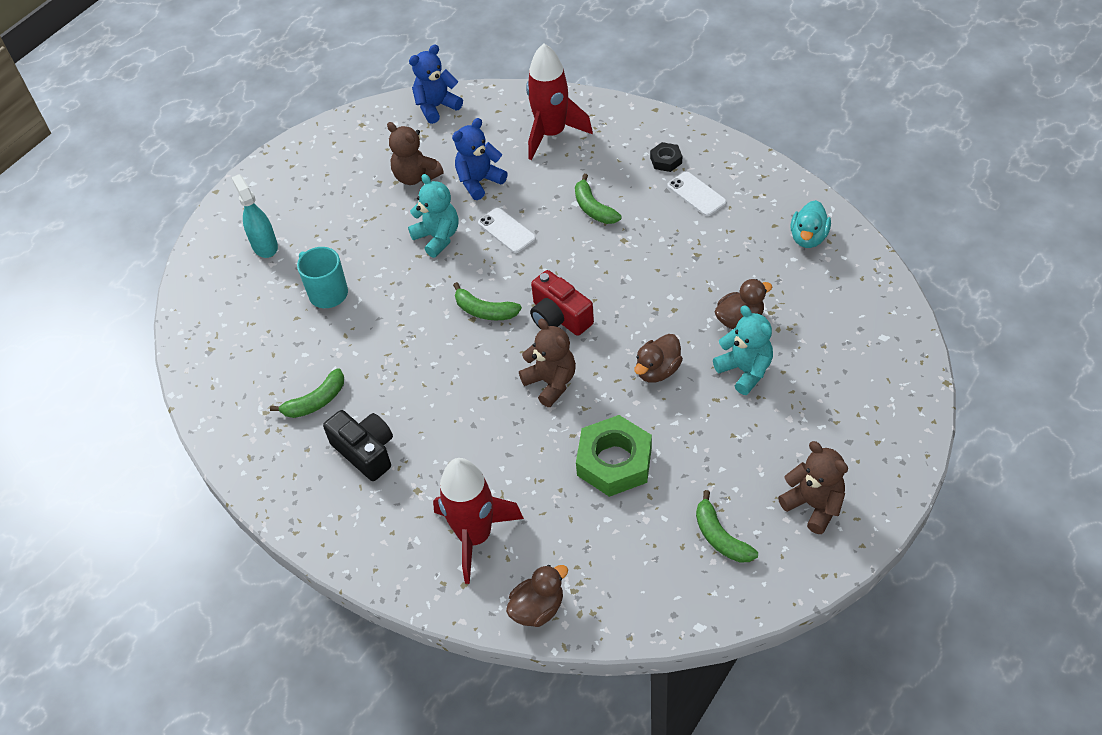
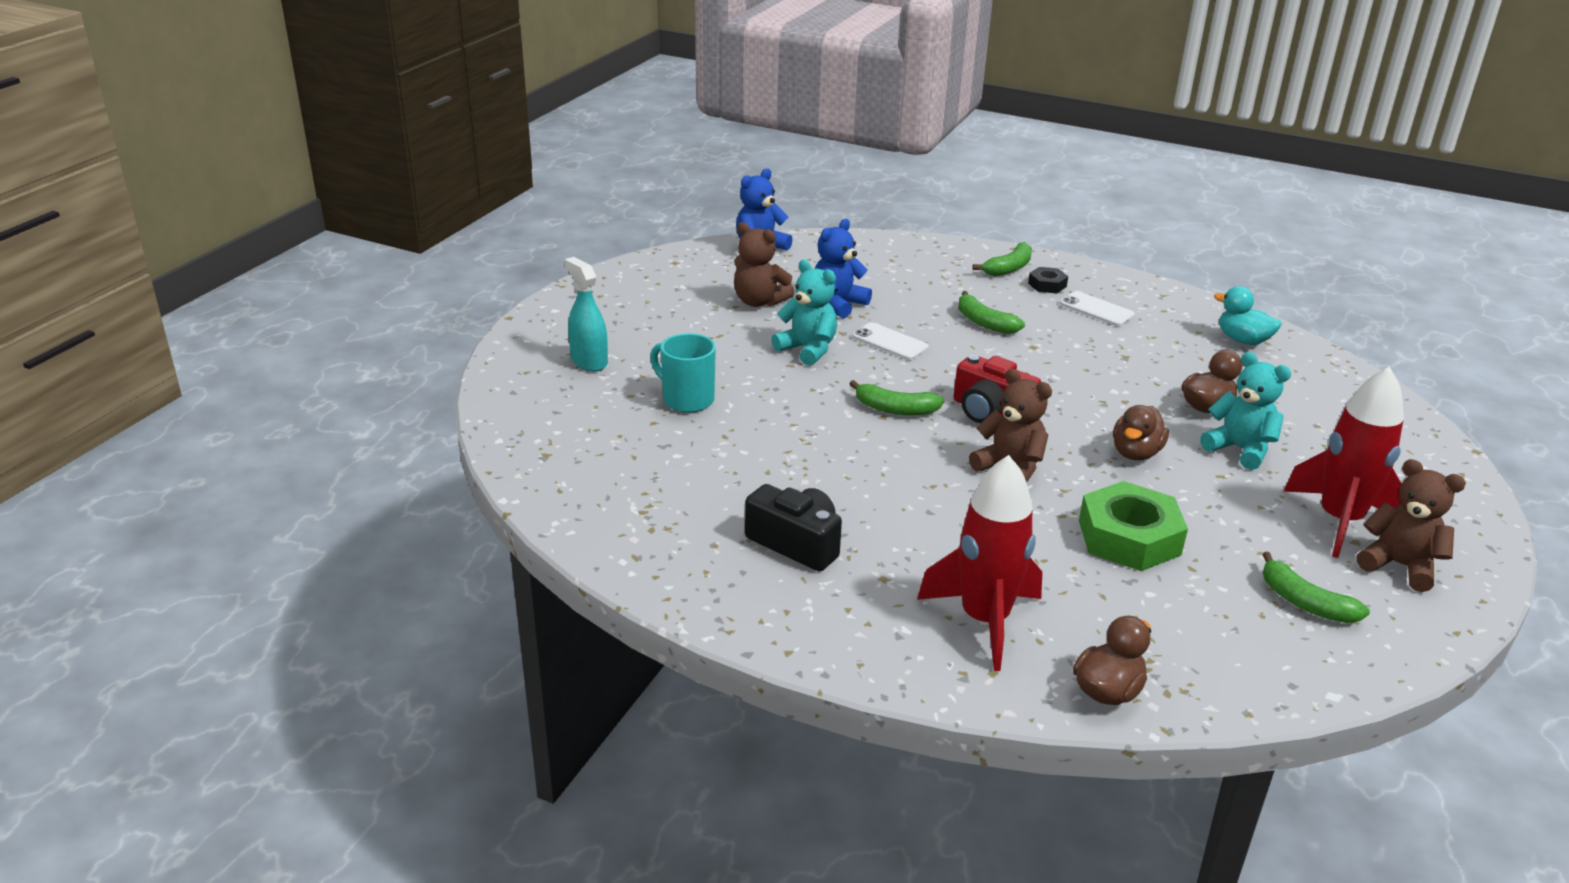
camera: 15 degrees left, 20 degrees down
(316, 401) = (709, 498): green banana -> green banana (1009, 268)
(551, 134) = (905, 267): red rocket -> red rocket (1339, 521)
(808, 238) = (1243, 340): turquoise duck -> turquoise duck turned 120 degrees clockwise

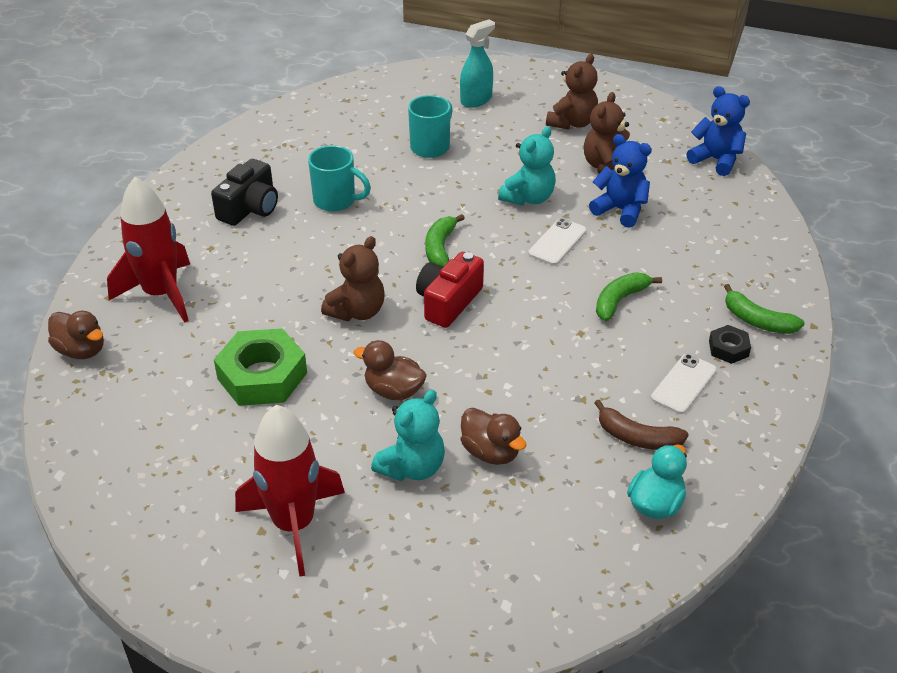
camera: 85 degrees right, 10 degrees up
(791, 473) = (336, 201): none -> turquoise mug
(1168, 338) = (637, 437): none -> brown banana
(1304, 602) = (172, 476): green banana -> none
(1399, 566) = (223, 557): brown teddy bear -> brown teddy bear (572, 123)

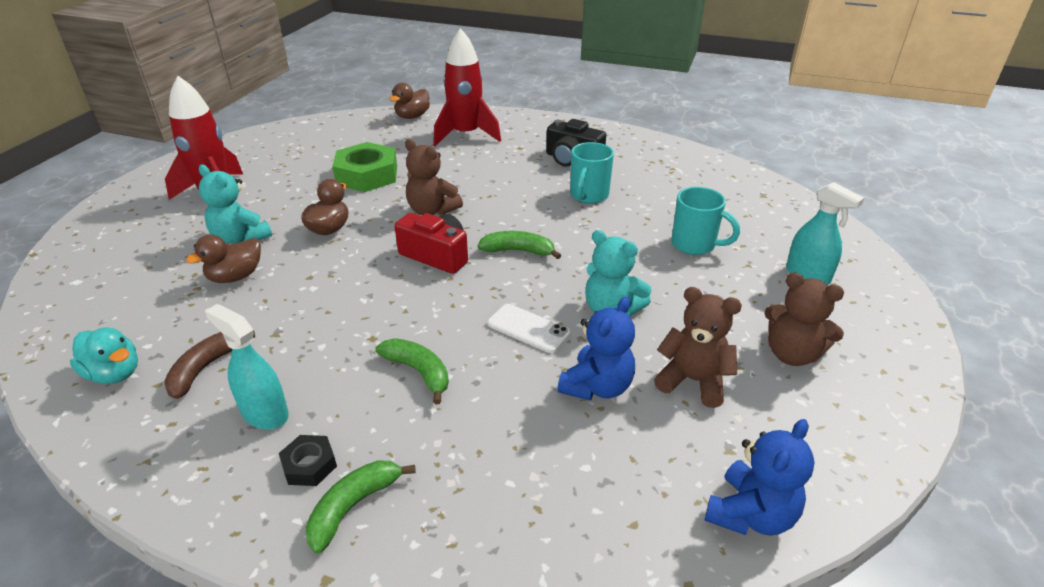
camera: 90 degrees right, 5 degrees down
(683, 384) = (264, 413): white phone -> turquoise spray bottle

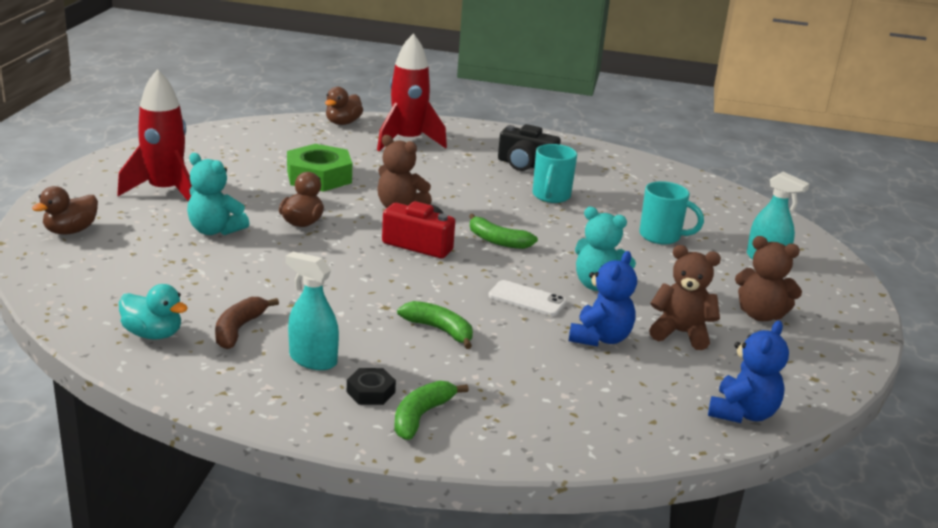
camera: 10 degrees left, 10 degrees down
(235, 276) = (228, 261): brown duck -> brown duck (71, 231)
(518, 251) = (497, 241): green banana -> green banana turned 150 degrees counterclockwise

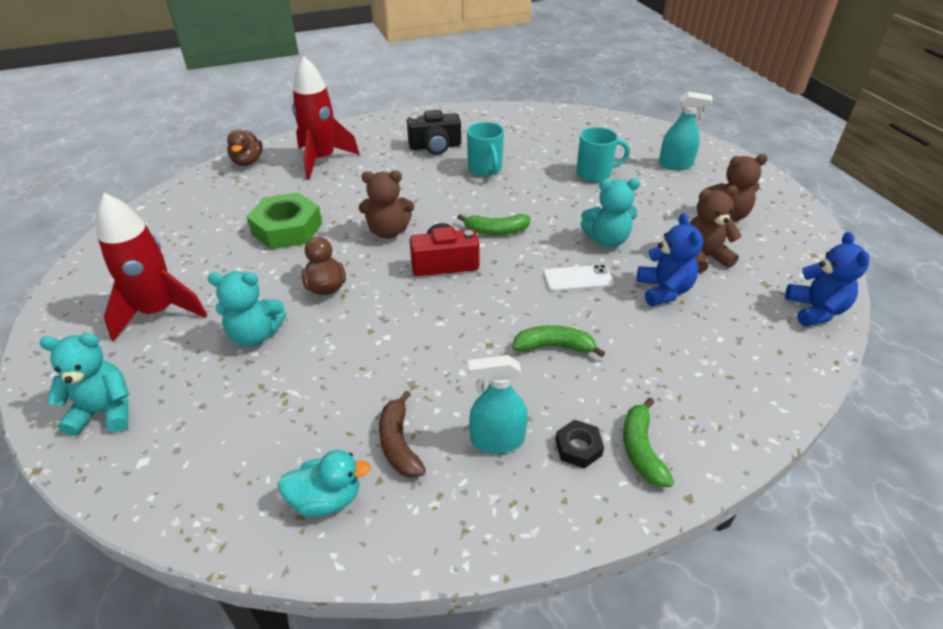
camera: 30 degrees left, 15 degrees up
(71, 231) = (105, 411): brown duck -> turquoise teddy bear

